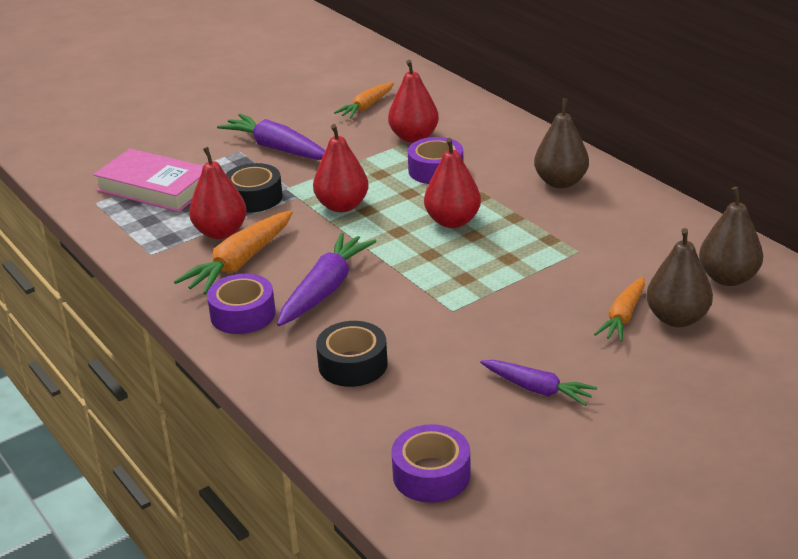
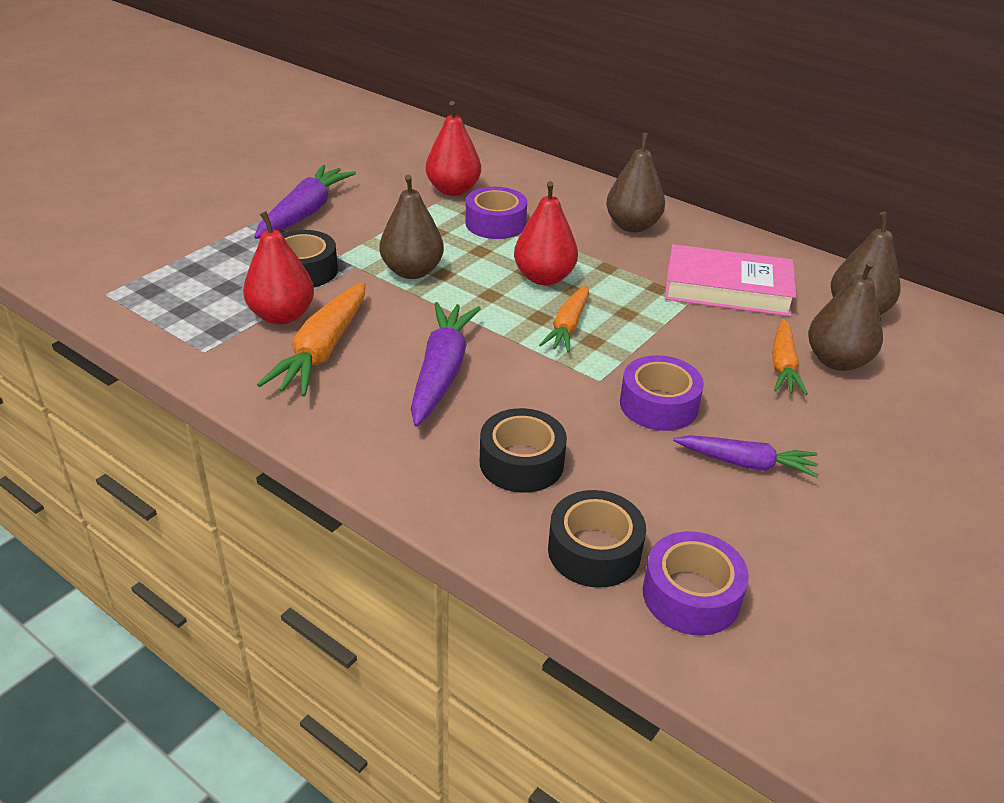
camera: 20 degrees left, 5 degrees up
(155, 187) = (176, 269): pink book -> pink book (727, 289)
(243, 314) = (356, 415): purple tape -> purple tape (658, 405)
(277, 148) = (305, 213): purple carrot -> purple carrot turned 90 degrees clockwise
(342, 206) = (412, 271): red pear -> brown pear
(366, 107) = (385, 161): orange carrot -> orange carrot (568, 326)
(374, 434) = (594, 551): none -> black tape

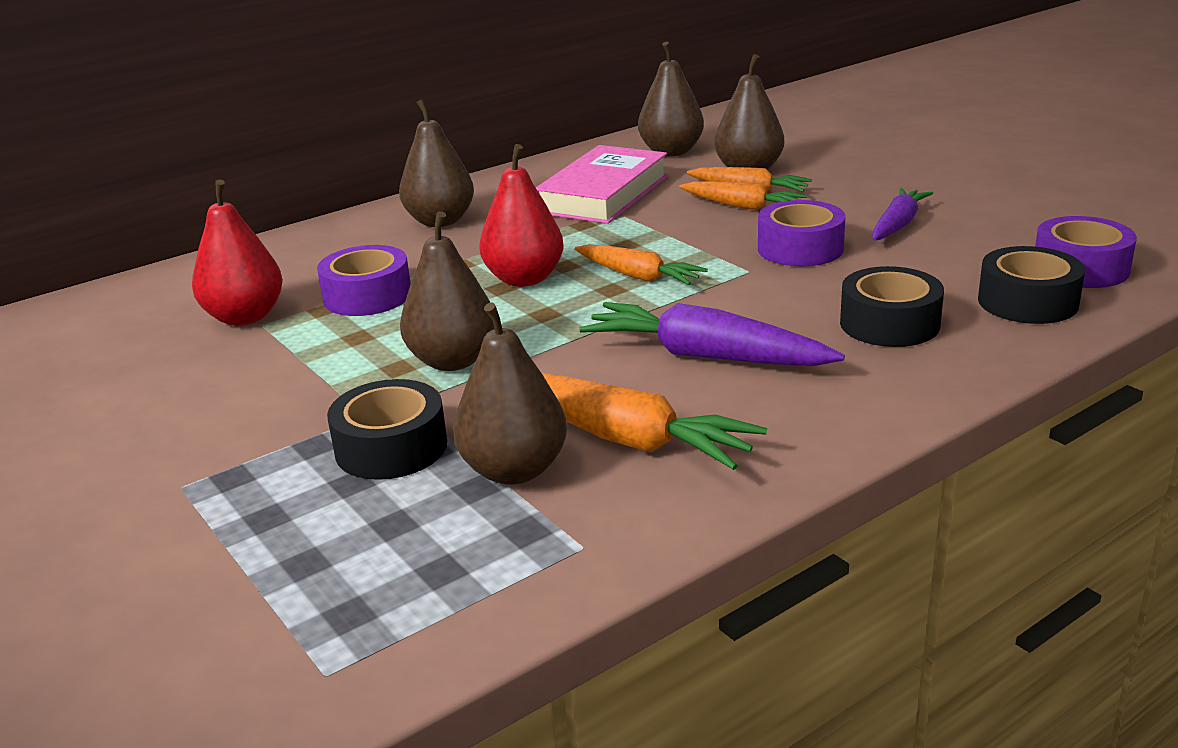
camera: 70 degrees left, 10 degrees down
(282, 315) = (514, 470): red pear -> brown pear
(305, 213) = (200, 442): purple carrot -> none
(741, 365) = (742, 206): none -> orange carrot

